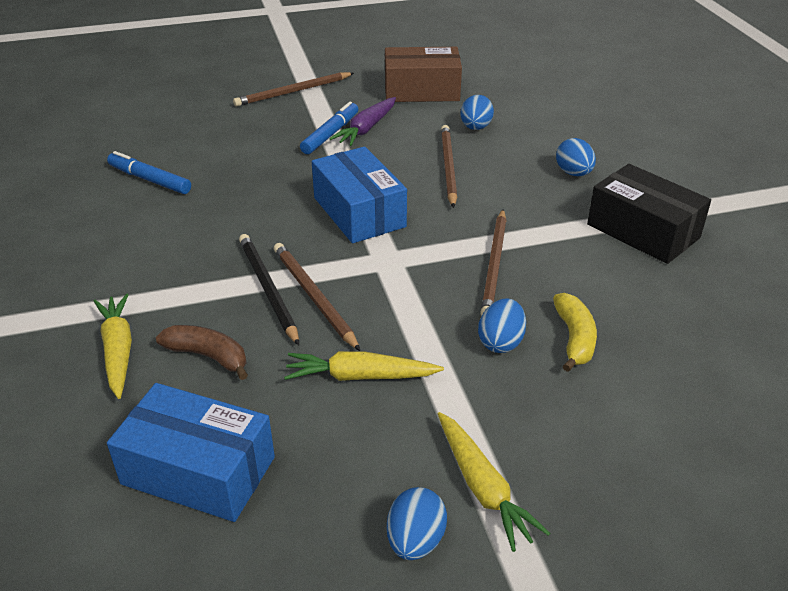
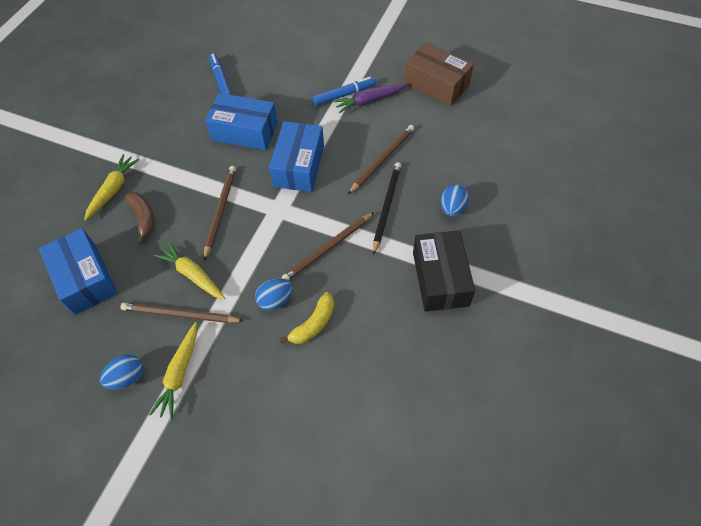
camera: 40 degrees right, 20 degrees up
(246, 211) = (245, 131): none -> blue box
(268, 289) = (205, 192): black pencil -> black pencil (386, 207)
(293, 92) = (358, 47): brown pencil -> brown pencil (180, 314)
(475, 128) = (434, 135): blue egg -> none

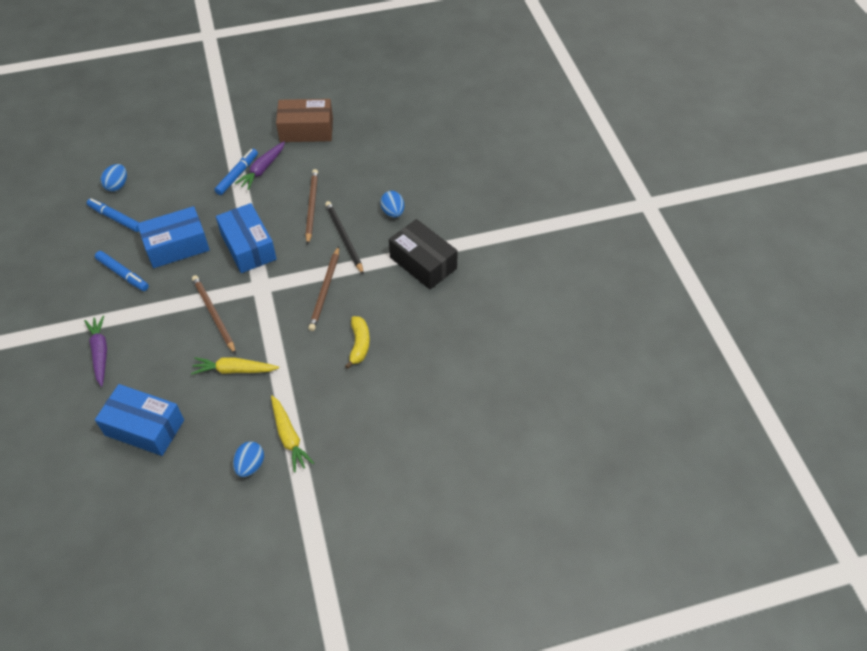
camera: 40 degrees left, 5 degrees down
(113, 190) = (100, 353): yellow carrot -> purple carrot
(144, 218) = (151, 357): brown banana -> none
(180, 314) = (251, 401): brown pencil -> none
(186, 132) = (123, 274): none -> blue marker
(275, 300) = (317, 347): blue egg -> blue egg (117, 185)

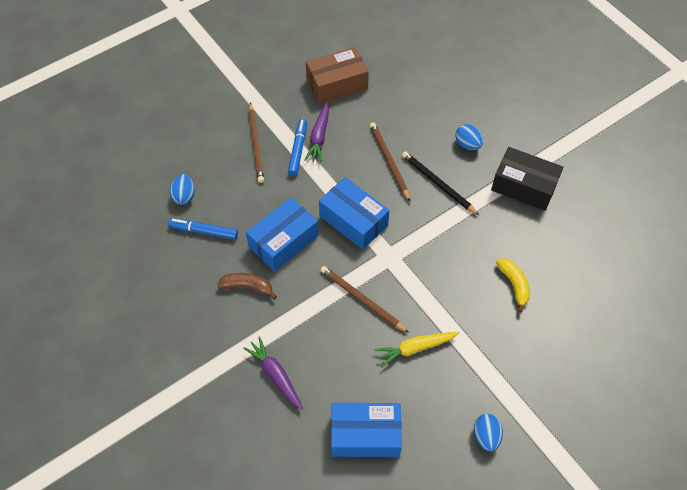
camera: 20 degrees left, 5 degrees up
(123, 274) = (248, 287): blue marker -> brown banana
(289, 437) = (504, 396): yellow carrot -> none
(325, 290) = (451, 242): brown pencil -> brown pencil (256, 144)

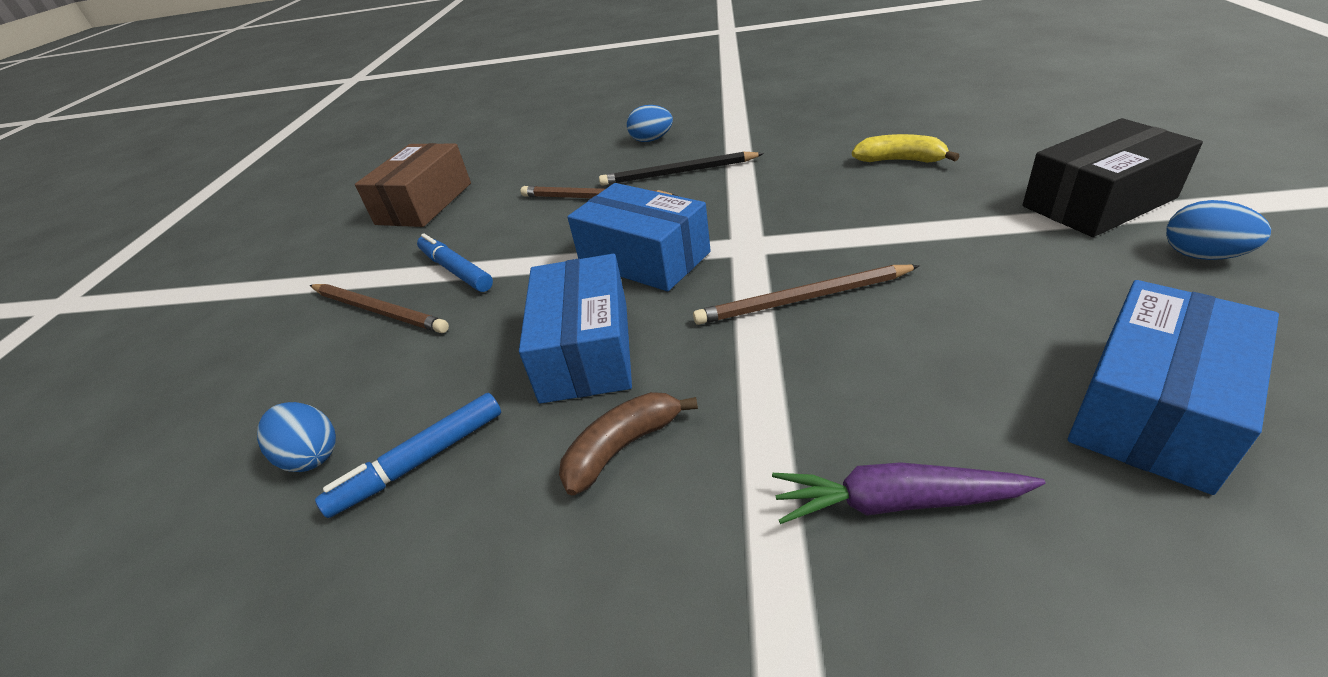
camera: 45 degrees left, 20 degrees down
(319, 137) = (469, 243): purple carrot -> none
(353, 220) = (644, 258): blue box -> blue box turned 45 degrees clockwise
(415, 348) = (955, 274): yellow carrot -> none
(524, 186) = (756, 121): black box -> black box (1098, 202)

